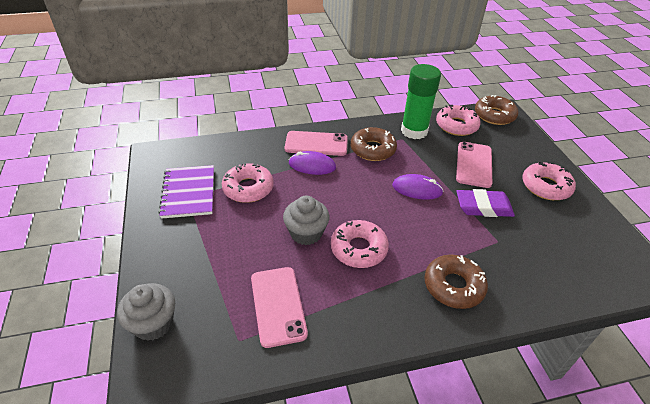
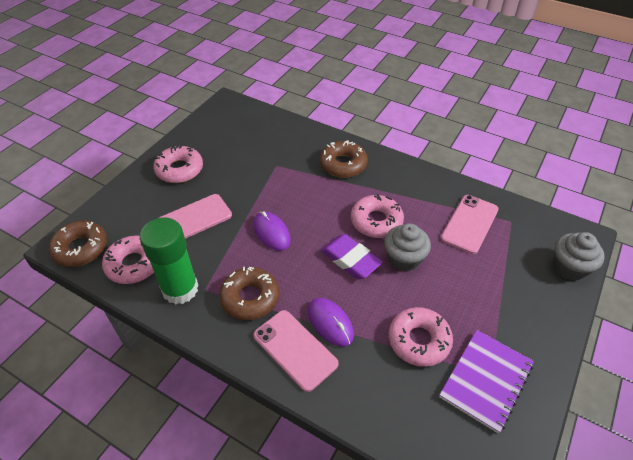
camera: 135 degrees left, 5 degrees up
(483, 207) = (247, 188): purple eraser -> purple eraser (350, 259)

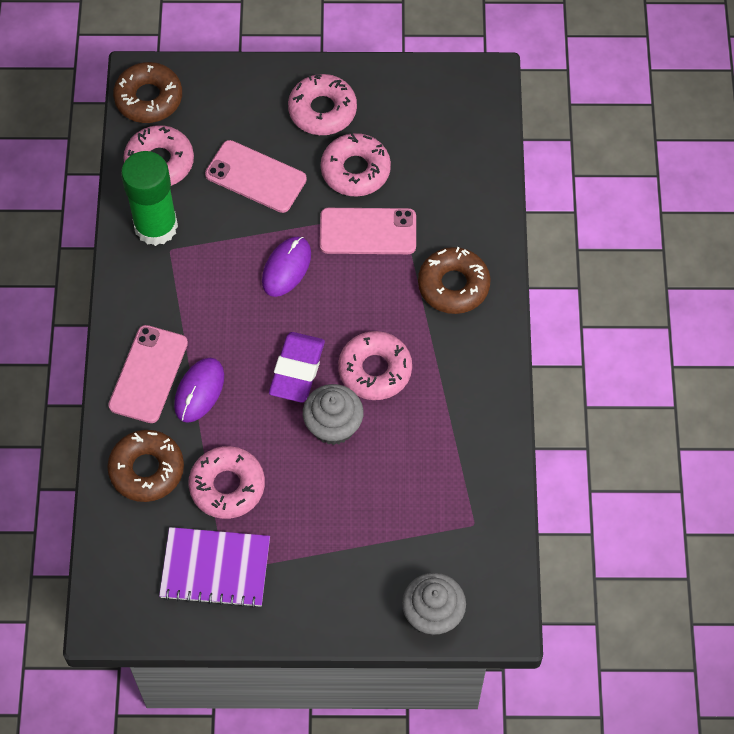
camera: 60 degrees right, 15 degrees up
(233, 172) = (355, 170): none -> pink donut
(250, 298) = (184, 298): brown donut -> brown donut (147, 469)
(469, 224) = (438, 477): pink phone -> pink phone (368, 231)

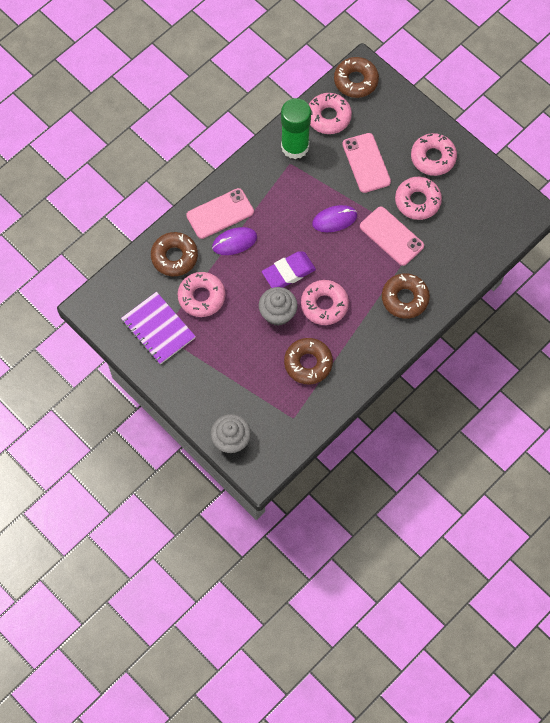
camera: 45 degrees right, 5 degrees up
(426, 450) = (308, 363): none -> brown donut

